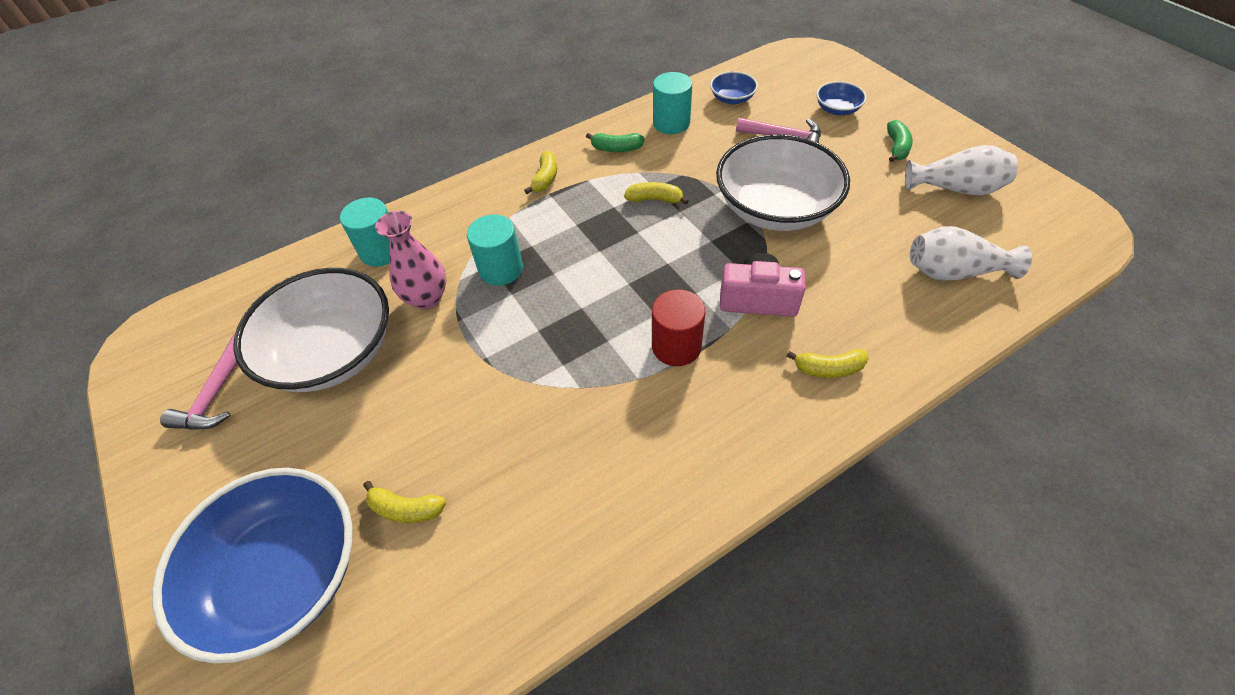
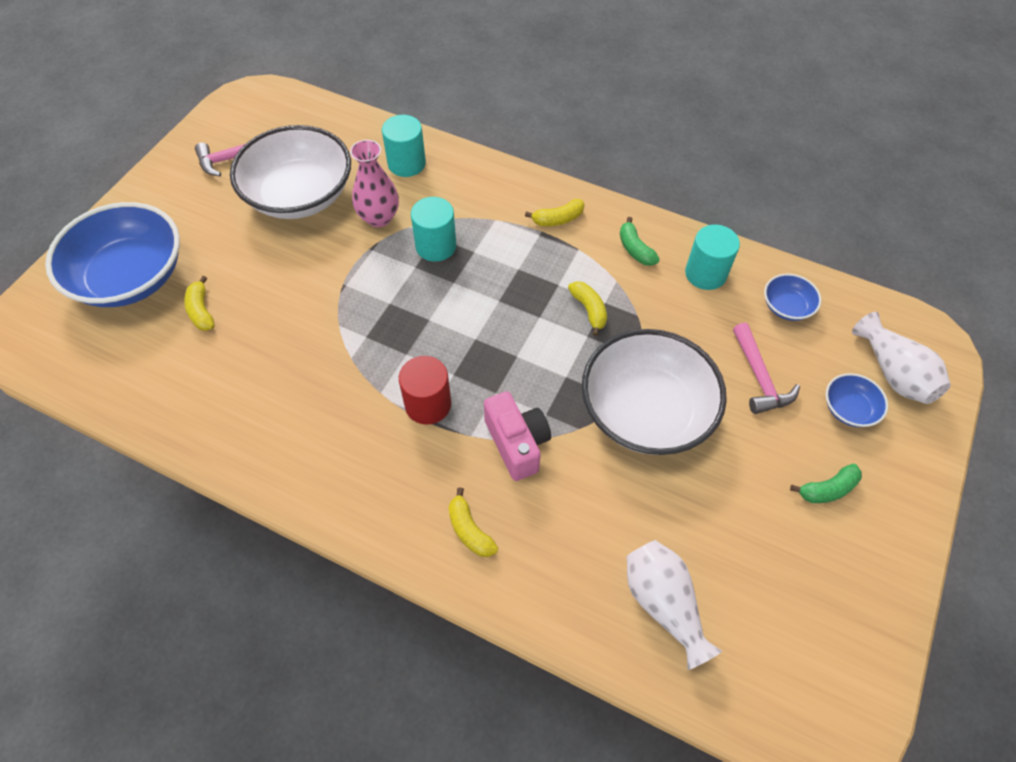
camera: 55 degrees right, 5 degrees up
(956, 189) = (800, 571): white vase -> white vase (893, 373)

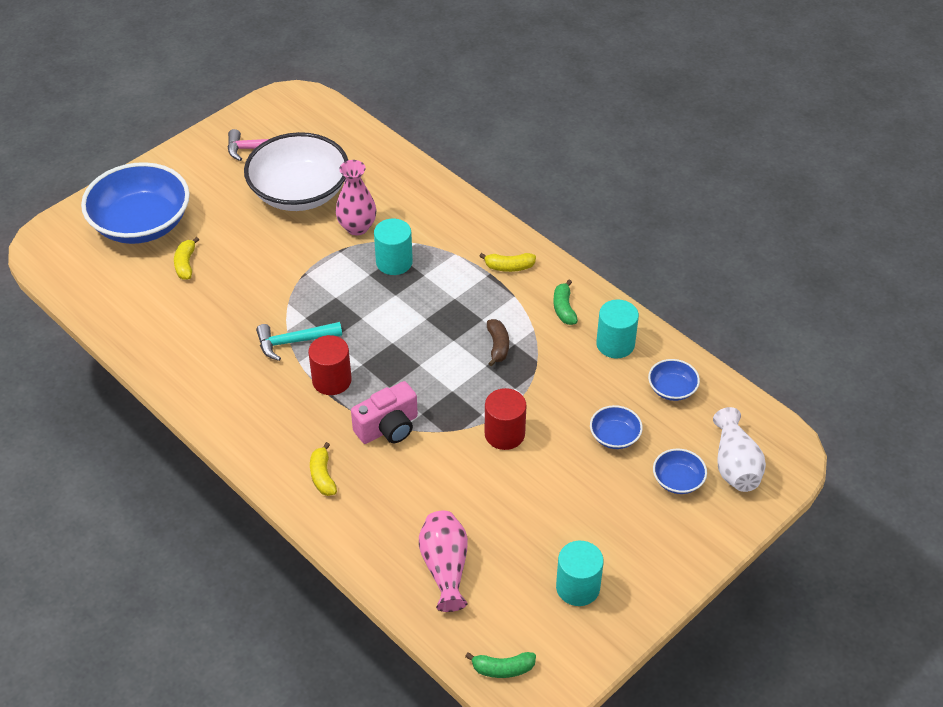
camera: 20 degrees right, 10 degrees down
(364, 370) = (293, 342): none -> turquoise hammer
(406, 163) = (401, 188): turquoise cylinder -> turquoise cylinder (578, 587)
(517, 443) = (388, 428): pink camera -> pink camera turned 60 degrees clockwise
(589, 310) = (498, 346): yellow banana -> brown banana
(646, 411) = (504, 434): white bowl -> red cylinder
(663, 604) = (445, 567): white vase -> pink vase
(759, 378) = (614, 436): pink hammer -> blue bowl
(827, 489) = (622, 531): green banana -> green banana (503, 668)

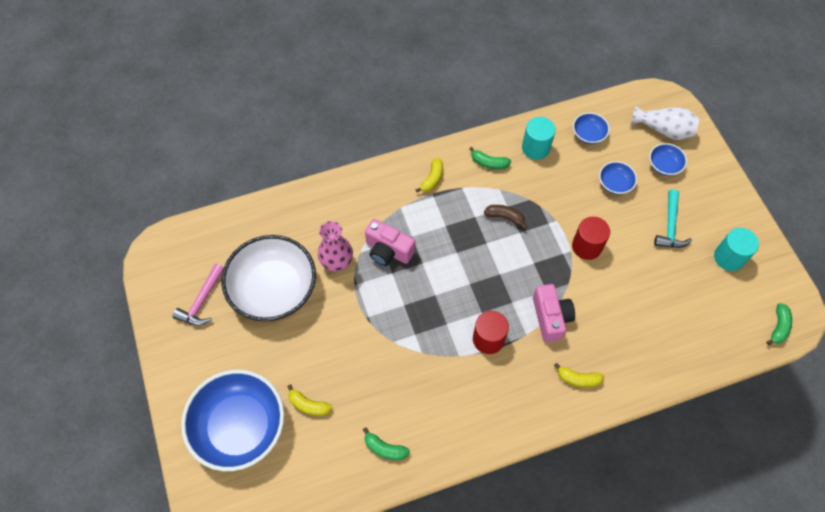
camera: 65 degrees left, 15 degrees up
(165, 337) = (385, 448): none -> green banana
(293, 342) = (436, 352): turquoise hammer -> turquoise hammer (670, 226)
(394, 262) = (388, 251): turquoise cylinder -> pink camera
(445, 567) = (687, 329): pink vase -> none

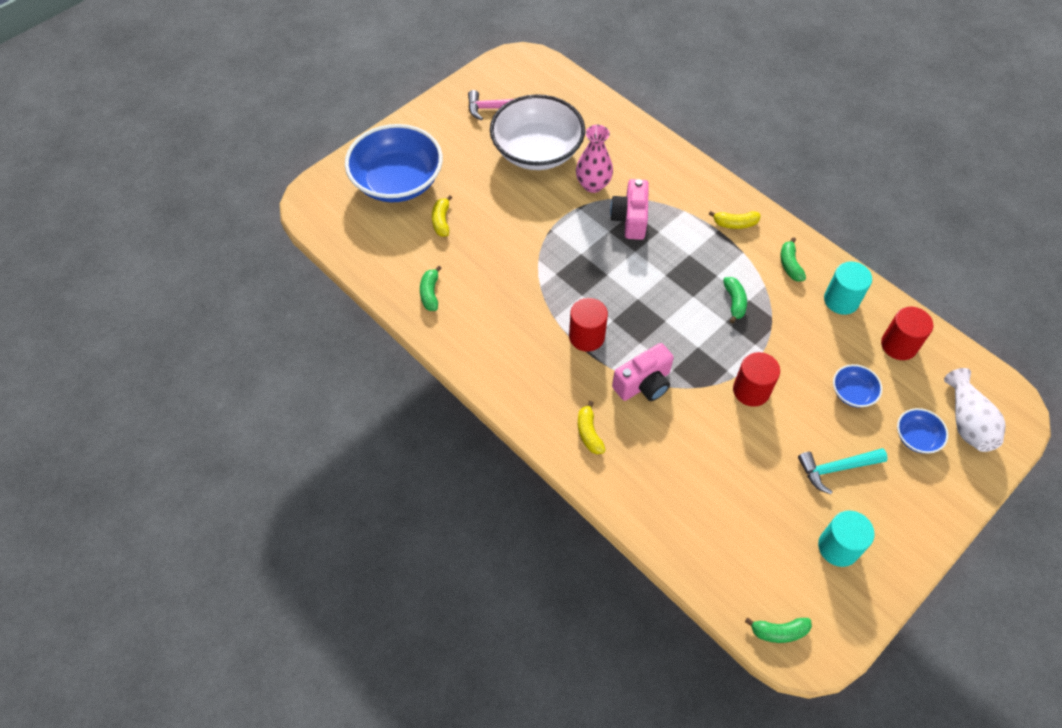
camera: 65 degrees right, 5 degrees down
(505, 217) = (734, 302): brown banana -> green banana
(588, 134) = (899, 345): blue bowl -> red cylinder

